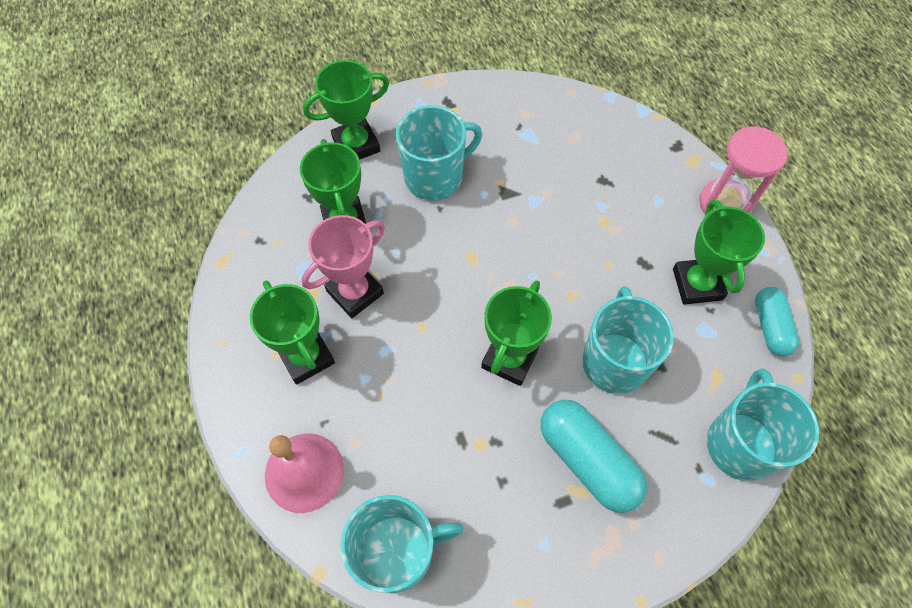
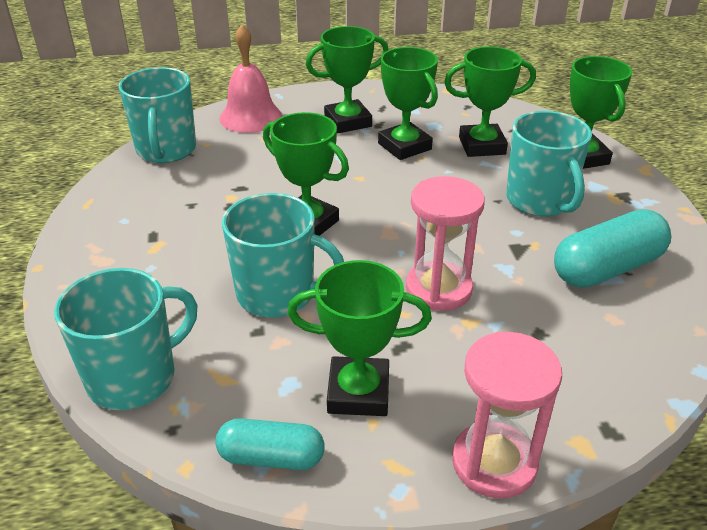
camera: 100 degrees right, 25 degrees down
(355, 292) = (404, 146): pink trophy -> green trophy
(573, 244) = (438, 289): none -> pink hourglass
(587, 460) = (181, 256): turquoise capsule -> turquoise capsule (607, 268)
(740, 444) = (134, 378): turquoise mug -> turquoise mug turned 60 degrees counterclockwise

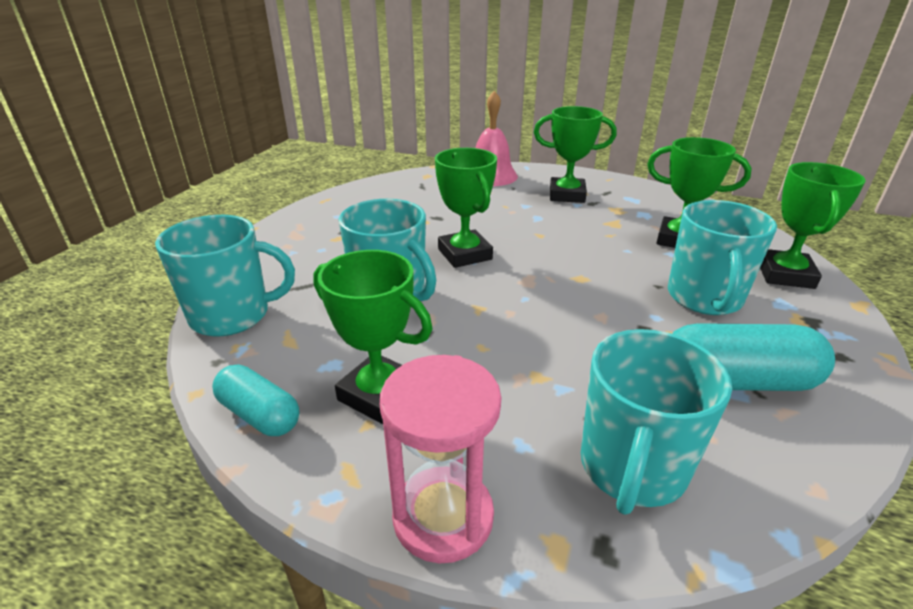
camera: 30 degrees right, 5 degrees down
(166, 150) = (409, 182): turquoise mug -> turquoise mug (632, 468)
(404, 146) = (601, 223): green trophy -> none
(438, 289) = (532, 338): pink hourglass -> none

